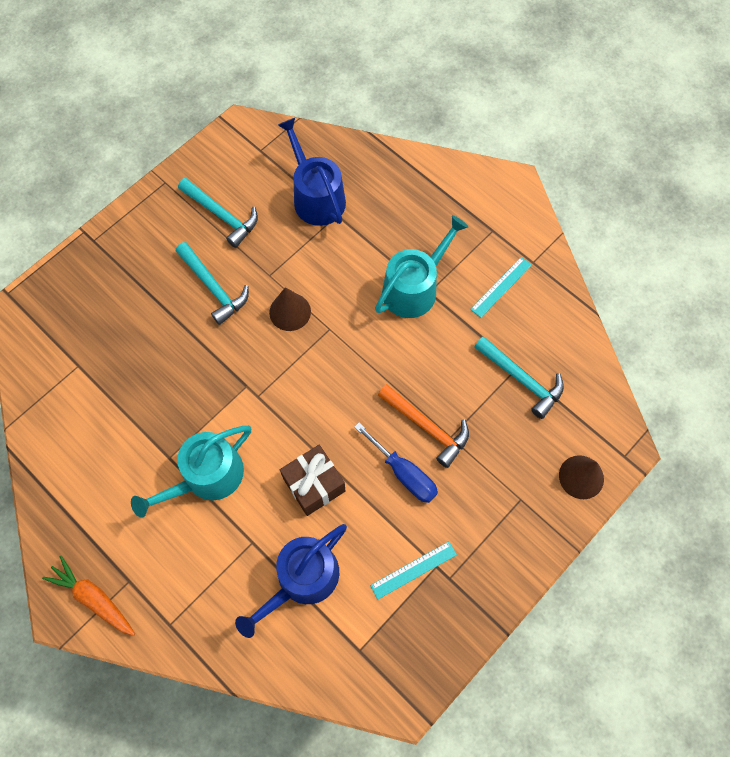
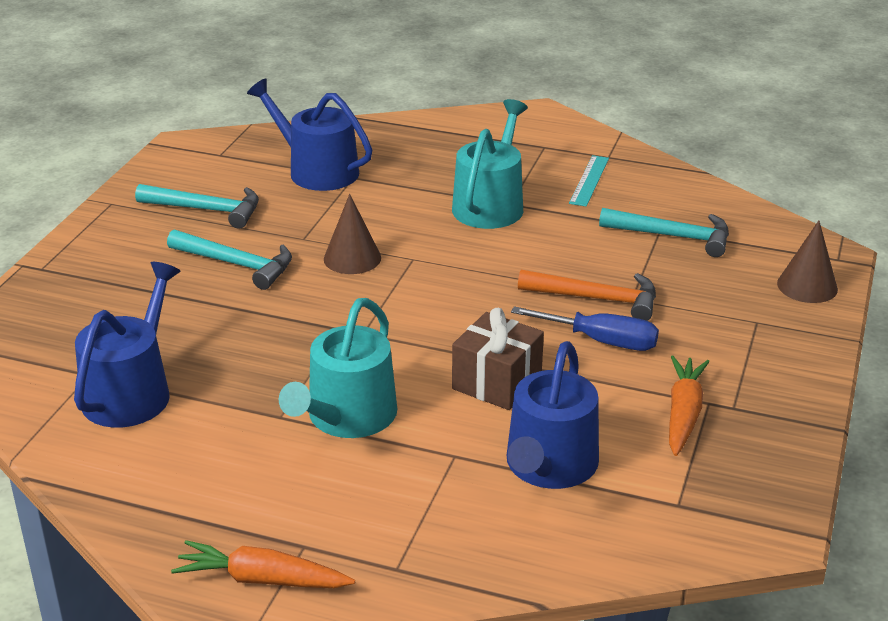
camera: 25 degrees left, 35 degrees down
(94, 394) = (131, 392): none -> blue watering can
(413, 569) = (683, 414): turquoise ruler -> orange carrot

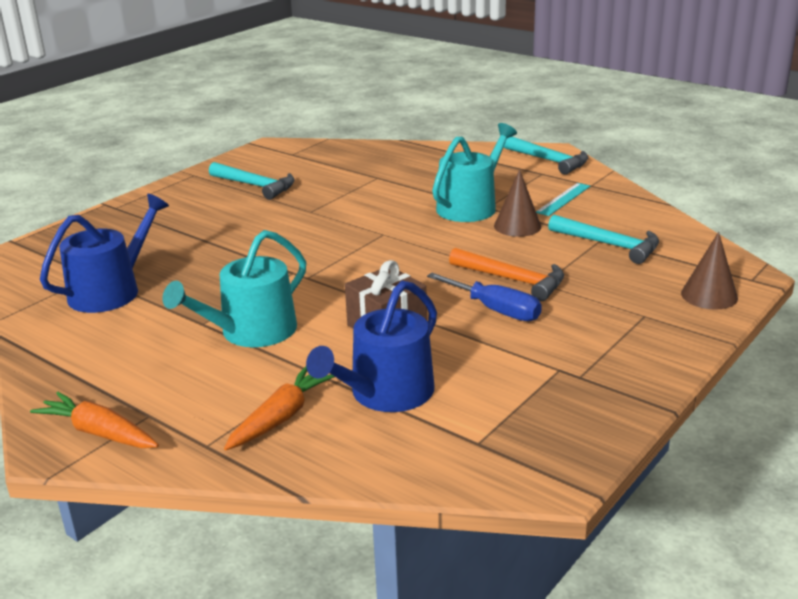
camera: 20 degrees right, 5 degrees down
(237, 264) = (249, 221): turquoise hammer -> turquoise hammer (548, 161)
(317, 170) = (353, 170): blue watering can -> none
(352, 258) = (337, 228): brown cone -> brown cone (517, 226)
(683, 414) = (530, 374): orange carrot -> orange carrot (281, 417)

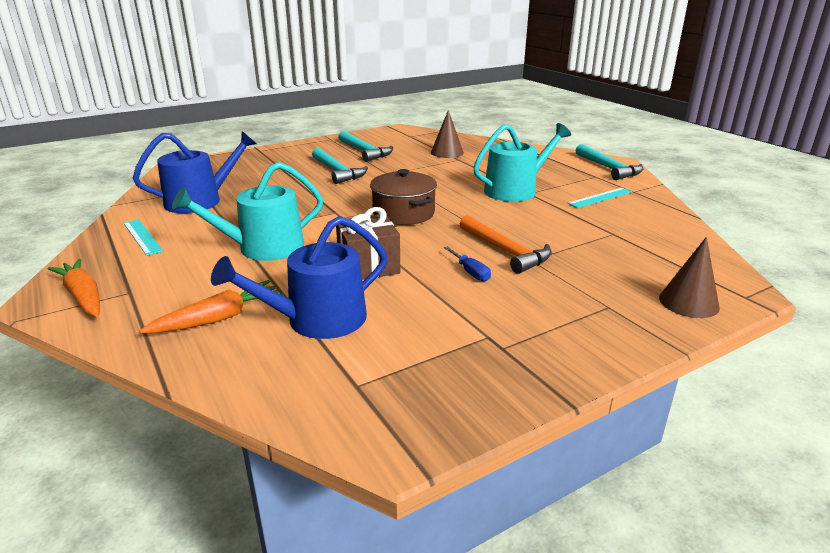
camera: 20 degrees right, 0 degrees up
(88, 350) = (142, 237): none -> turquoise ruler
(372, 258) = (403, 213): none -> brown pot
(495, 310) = (470, 272): blue screwdriver -> blue screwdriver, size x0.60
(517, 226) = (543, 211): brown cone -> brown cone (447, 152)
(609, 245) = (616, 240): turquoise hammer -> turquoise hammer (337, 172)

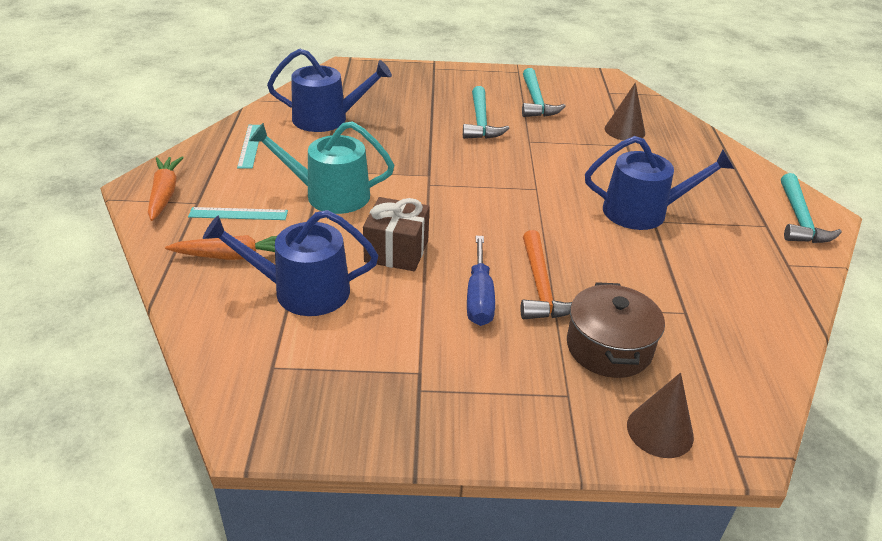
camera: 30 degrees right, 10 degrees up
(403, 213) = (491, 200): brown pot -> brown pot (609, 347)
(470, 272) = (479, 297): blue screwdriver -> blue screwdriver, size x1.66
(515, 190) = (643, 211): turquoise watering can -> blue watering can
(600, 197) = (732, 258): turquoise ruler -> turquoise ruler (238, 214)

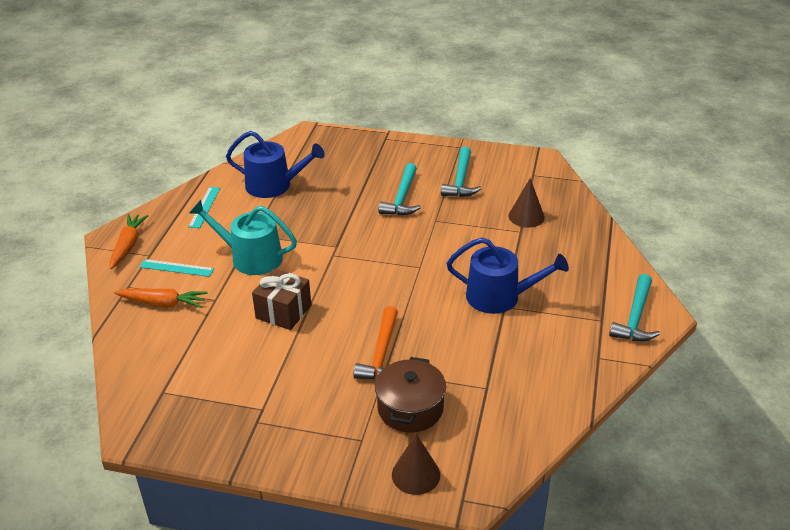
camera: 15 degrees right, 0 degrees up
(302, 291) = (202, 337): blue watering can -> none
(479, 297) = (330, 357): blue screwdriver -> none

